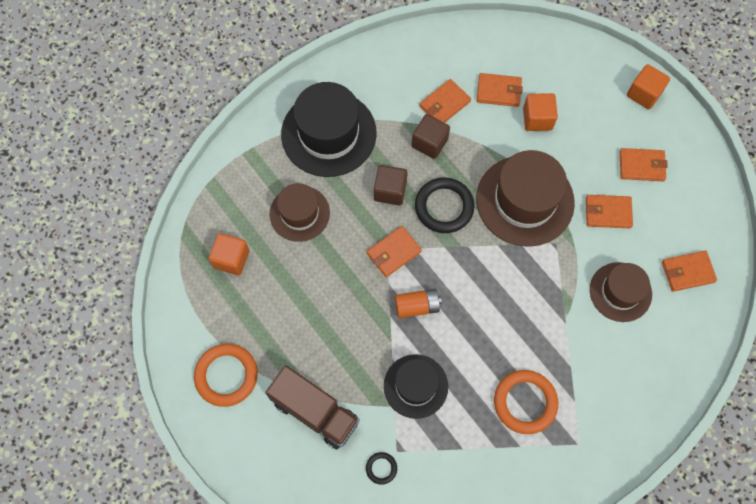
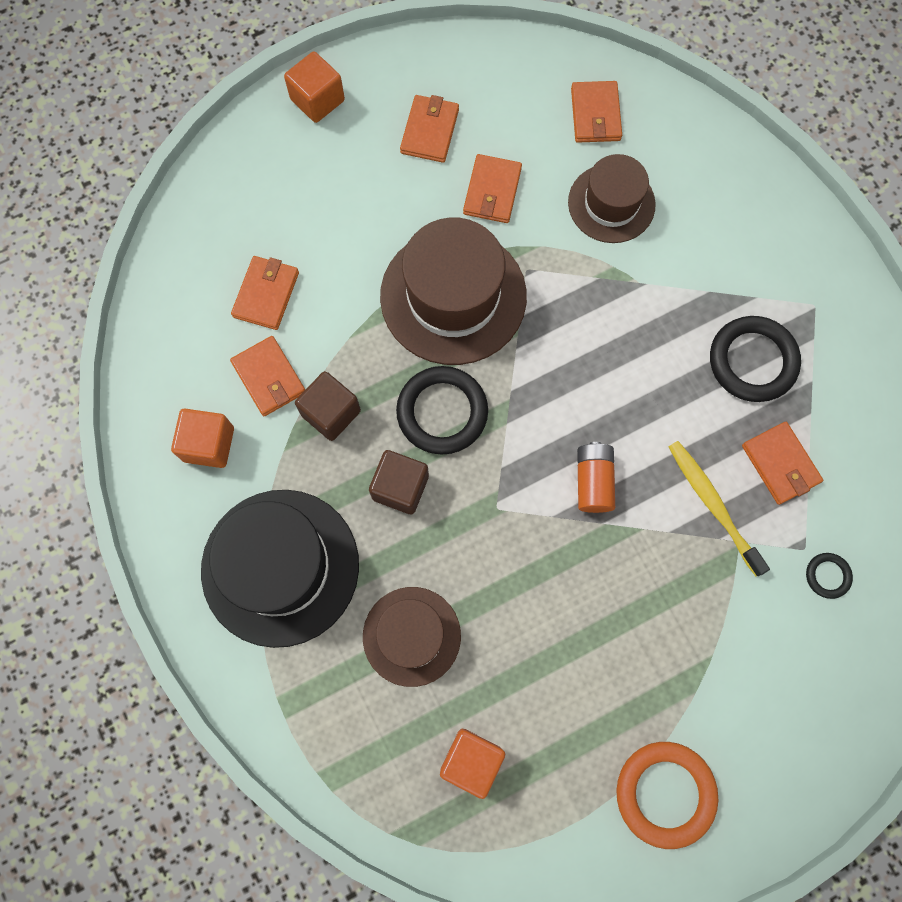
camera: 80 degrees left, 5 degrees up
(315, 412) = (736, 660): brown truck -> none
(393, 252) = (503, 500): orange wallet -> orange wallet (780, 464)
(415, 386) = (713, 505): black hat -> yellow toothbrush
(525, 402) = (752, 361): orange ring -> black ring
(537, 119) = (325, 250): orange cube -> orange cube (209, 444)

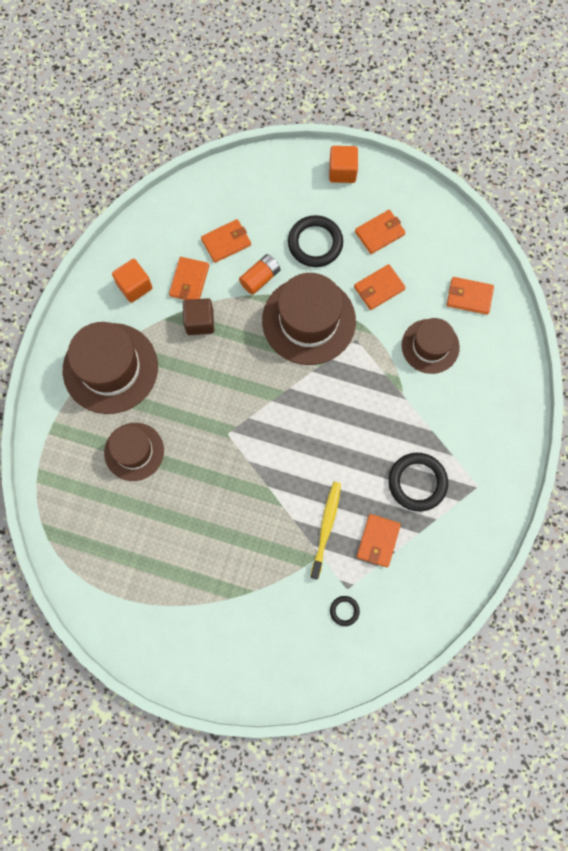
camera: 45 degrees right, 0 degrees up
(280, 567) = (110, 368): black hat -> brown hat
(400, 487) = (195, 383): brown cube -> none
(442, 412) = (248, 368): black ring -> black ring (315, 243)
(471, 761) = (104, 528): orange cube -> none
(593, 481) = (283, 464): orange battery -> orange battery (260, 278)
(595, 115) = (469, 297): orange wallet -> orange wallet turned 60 degrees clockwise
(665, 793) = (170, 625): orange ring -> none

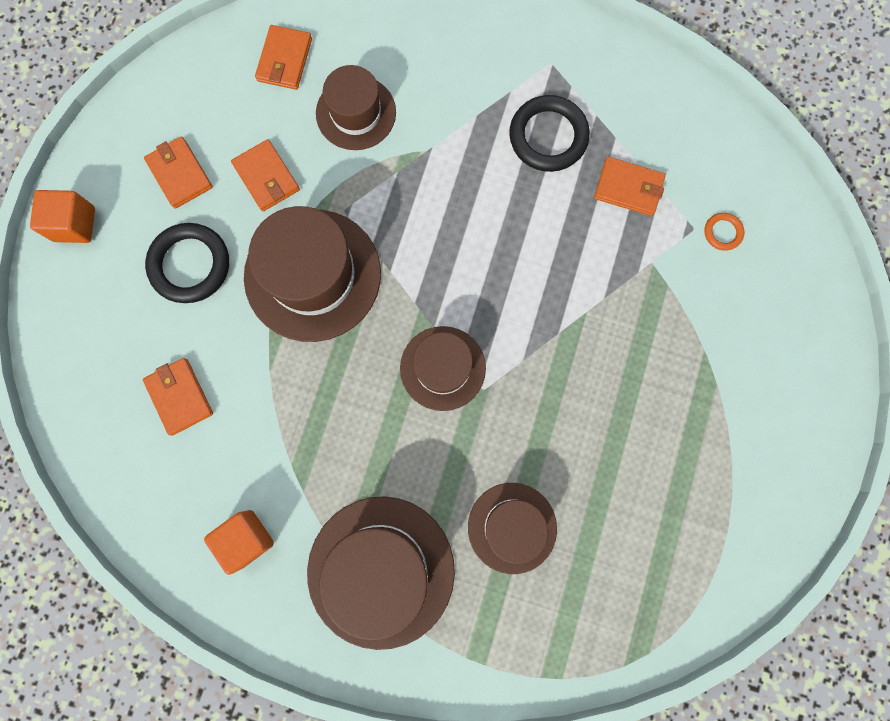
camera: 90 degrees left, 5 degrees up
(189, 281) = (241, 452): orange wallet -> none
(200, 322) = (309, 434): brown cube -> none
(243, 406) = (442, 368): none -> brown hat
(260, 278) = (242, 345): orange battery -> none
(326, 528) = (614, 254): yellow toothbrush -> none
(344, 611) = (722, 232): black ring -> orange ring

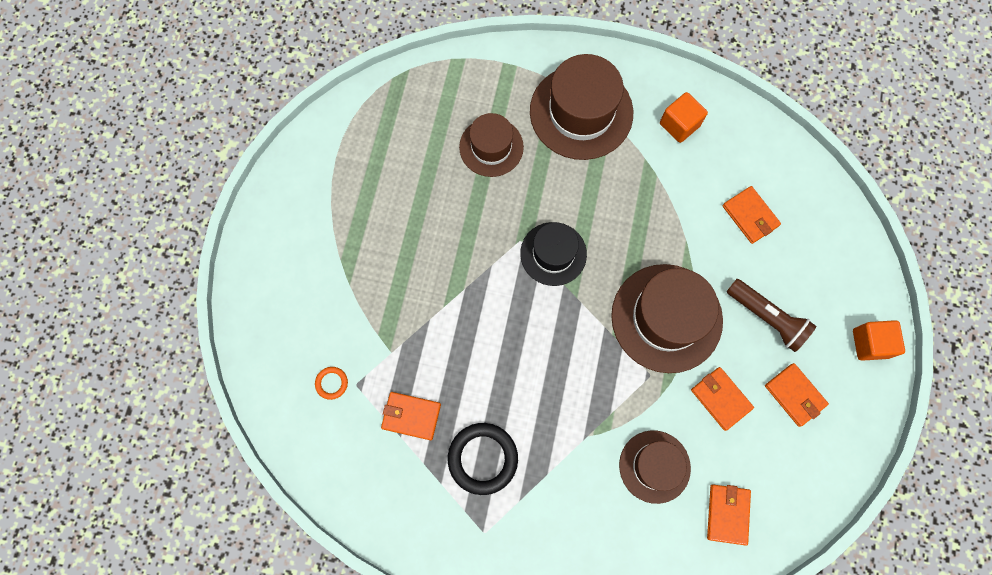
camera: 175 degrees right, 5 degrees down
(190, 265) = (767, 318): black ring -> brown flashlight
(442, 368) = (553, 254): brown hat -> black hat

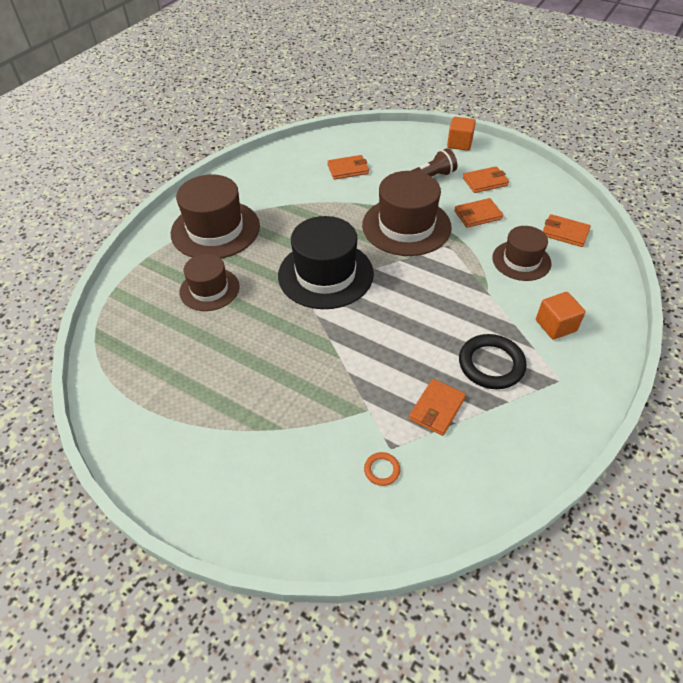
camera: 70 degrees left, 25 degrees down
(553, 254) = (325, 274): black hat -> black hat, size x1.63
(679, 124) = (260, 184): orange cube -> orange cube (555, 325)

